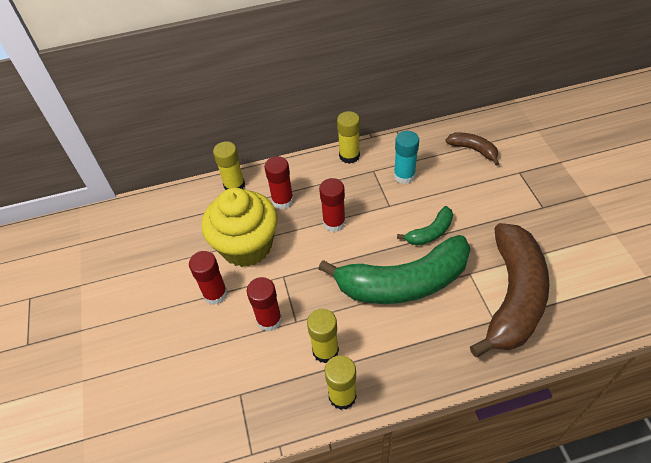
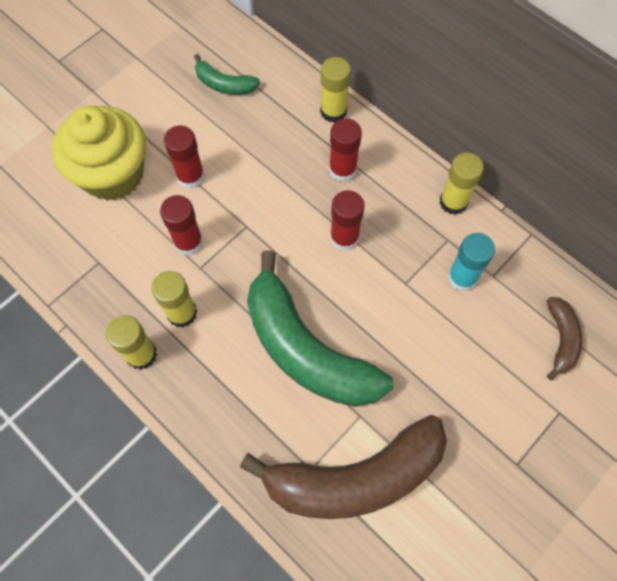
camera: 55 degrees right, 15 degrees up
(246, 246) = (262, 170): yellow cupcake -> yellow cupcake (113, 174)
(430, 232) = (393, 346): green banana -> green banana (224, 84)

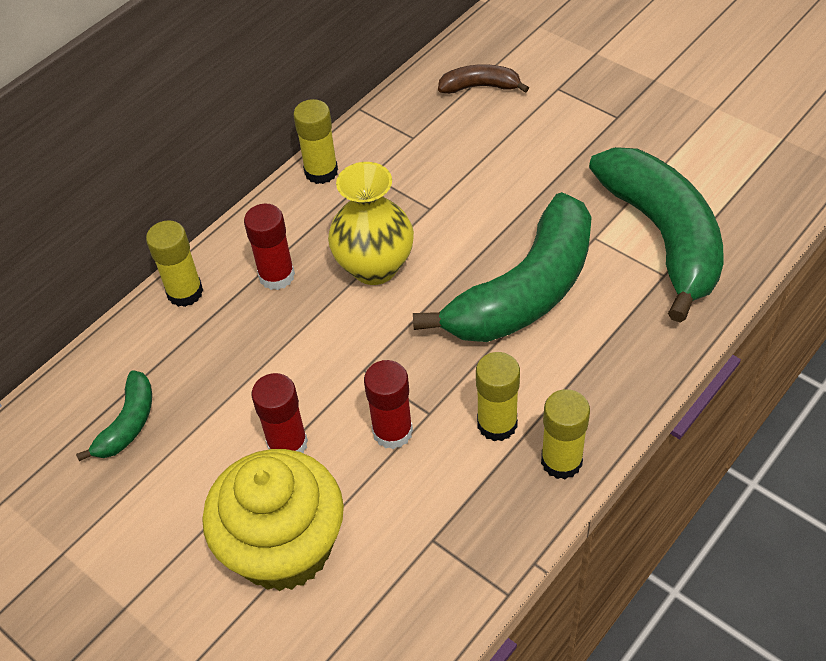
camera: 90 degrees left, 15 degrees down
(344, 237) = (374, 267): red glue stick -> yellow vase
(355, 478) = (663, 236): brown banana -> green banana
(462, 277) = (418, 161): turquoise glue stick -> none

